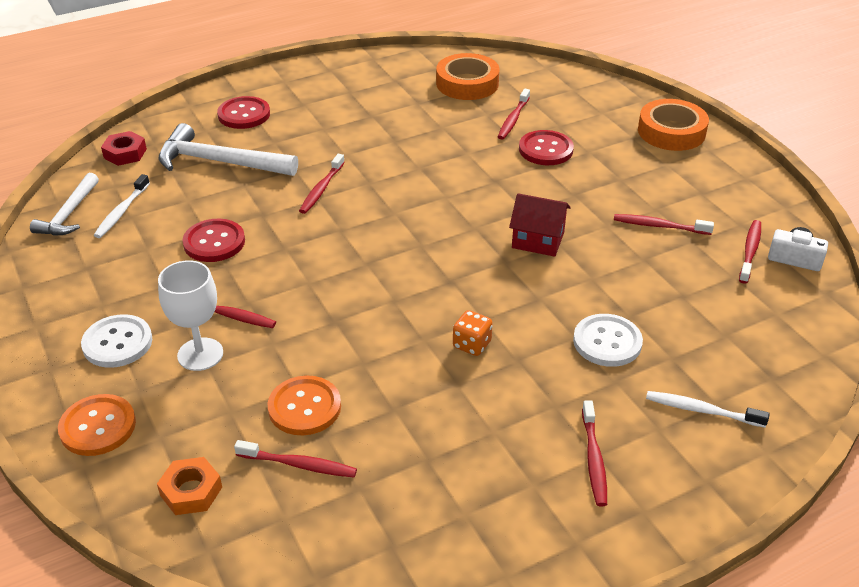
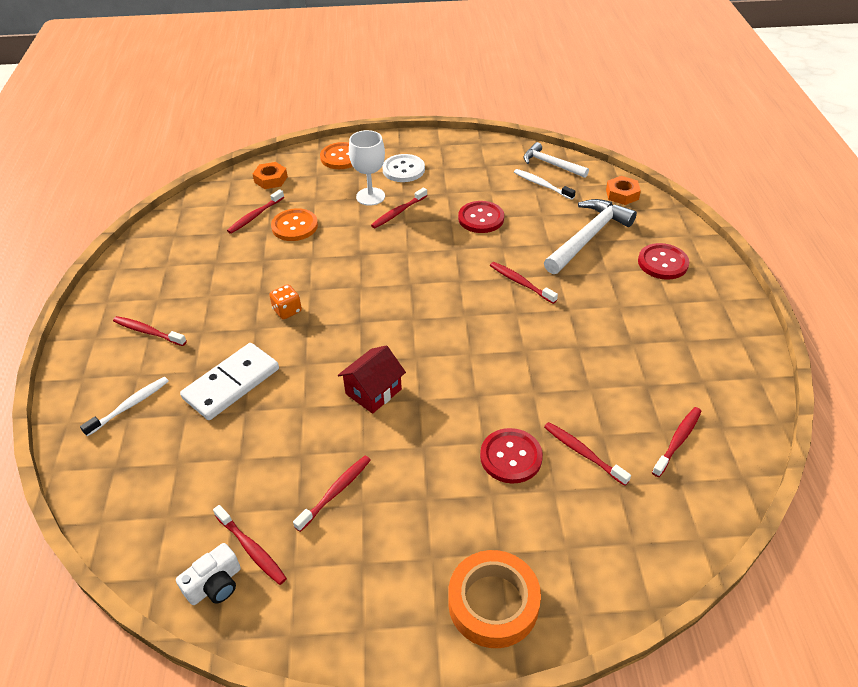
camera: 115 degrees right, 5 degrees up
(125, 153) = (622, 194): red nut -> orange nut
(467, 83) = (677, 441): orange tape -> red toothbrush
(607, 342) = (231, 383): white button -> white domino

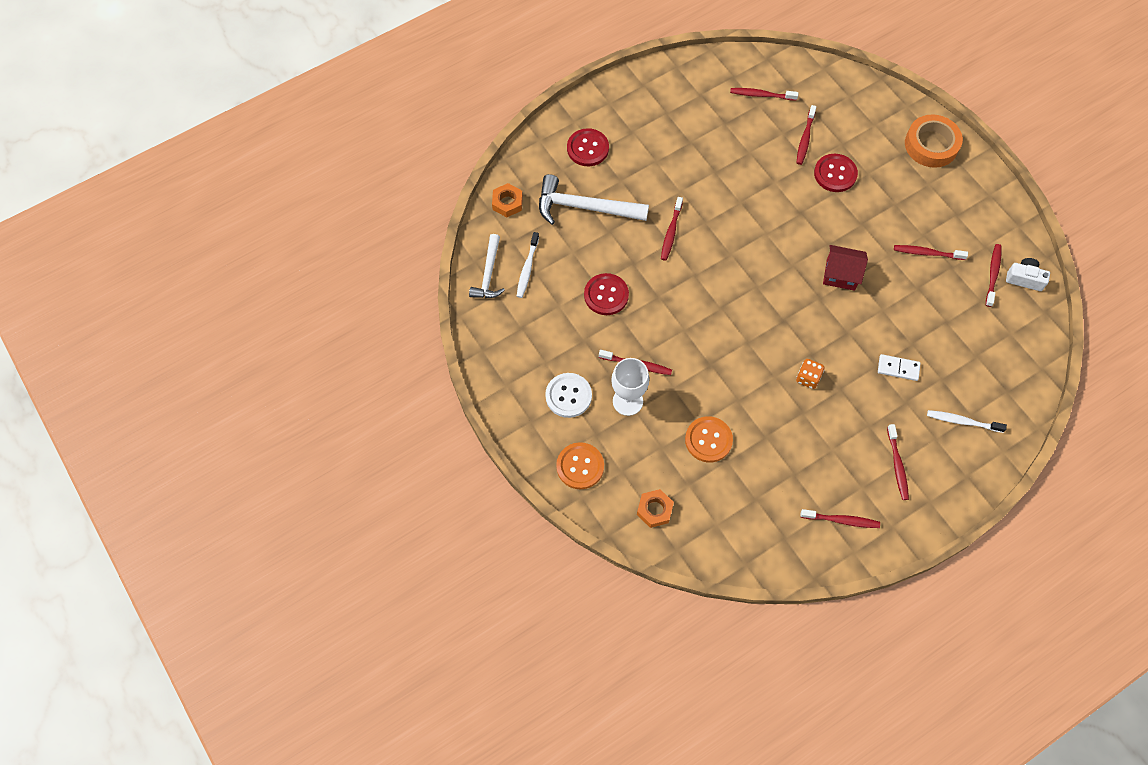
camera: 120 degrees left, 20 degrees up
(231, 383) = (898, 368): white domino -> white domino, size x0.55
(255, 216) = (716, 485): red toothbrush -> red toothbrush (841, 520)

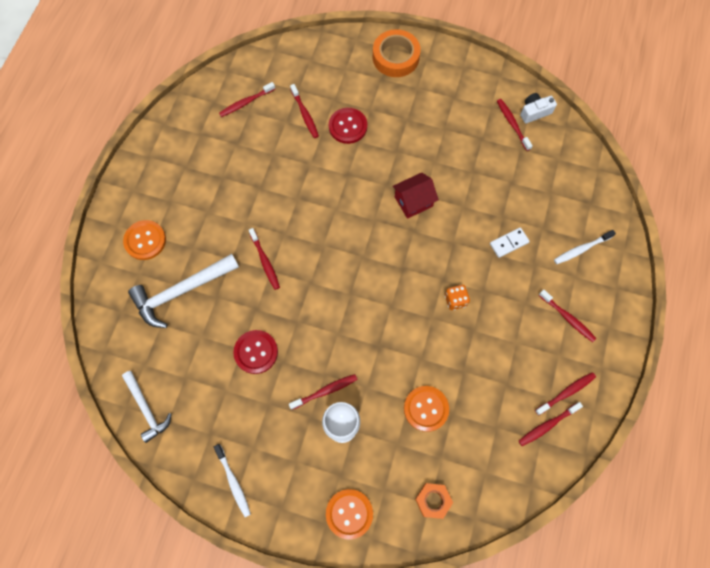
camera: 40 degrees left, 5 degrees up
(507, 203) = (114, 335): orange nut -> none
(527, 268) = (175, 379): white toothbrush -> white toothbrush (233, 482)
(568, 396) = (293, 461): white button -> none
(587, 148) = (145, 240): red button -> orange button
(927, 253) = (458, 140): red toothbrush -> red toothbrush (547, 425)

